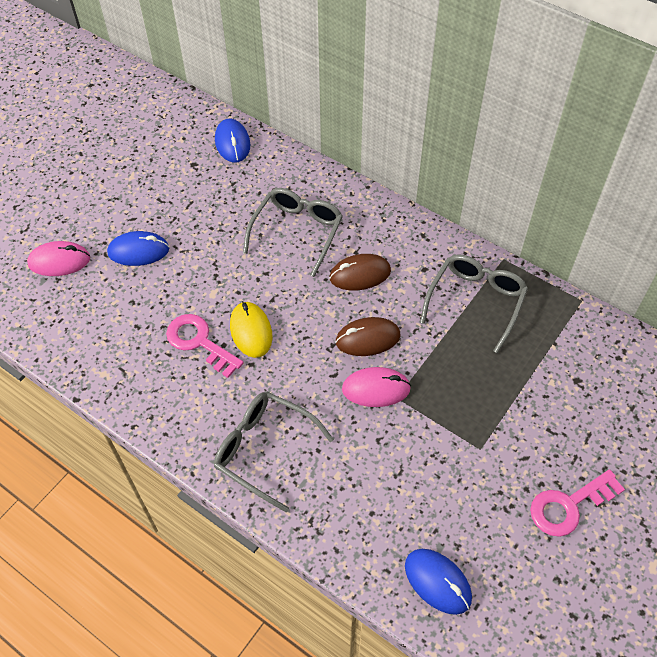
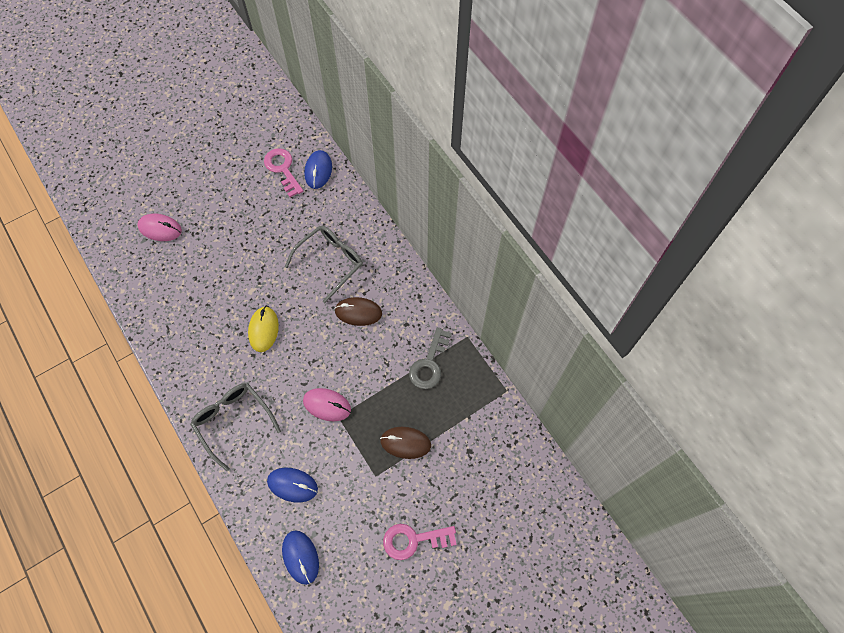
camera: 20 degrees right, 10 degrees up
(138, 251) = (215, 239): blue mouse -> blue mouse (292, 485)
(199, 342) = (226, 325): pink key -> pink key (282, 169)
(367, 339) = (339, 365): brown mouse -> brown mouse (405, 443)
(475, 302) = (429, 364): grey glasses -> grey key

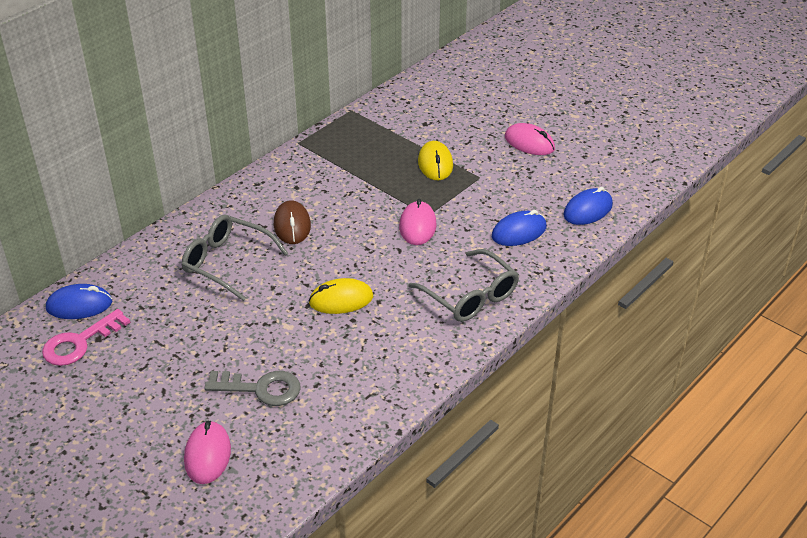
camera: 105 degrees left, 25 degrees down
(233, 421) = (470, 296): grey glasses -> grey glasses turned 75 degrees counterclockwise
(292, 485) = (519, 232): blue mouse -> blue mouse turned 60 degrees clockwise
(405, 443) = (435, 164): brown mouse -> yellow mouse
(413, 540) = (529, 143): pink key -> pink mouse
(429, 364) = (339, 162): grey key -> grey key (261, 389)

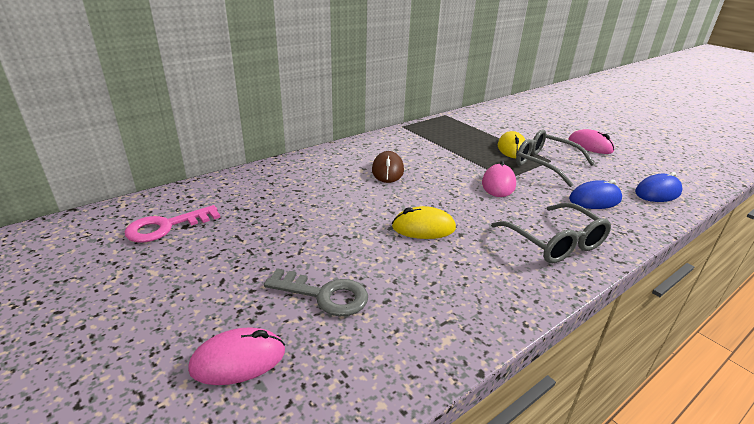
camera: 10 degrees right, 10 degrees down
(79, 305) = (184, 199): blue mouse -> none
(207, 455) = (238, 360): pink mouse -> pink mouse turned 60 degrees clockwise
(227, 263) = (325, 187): grey glasses -> grey glasses (545, 164)

